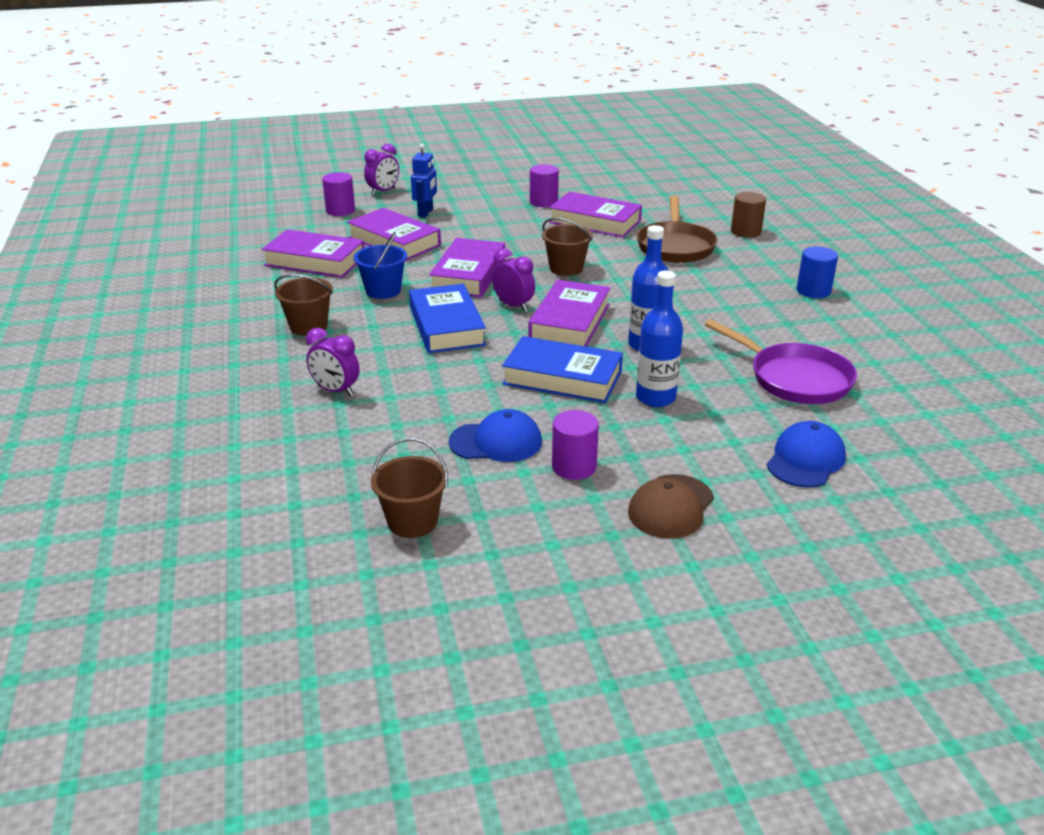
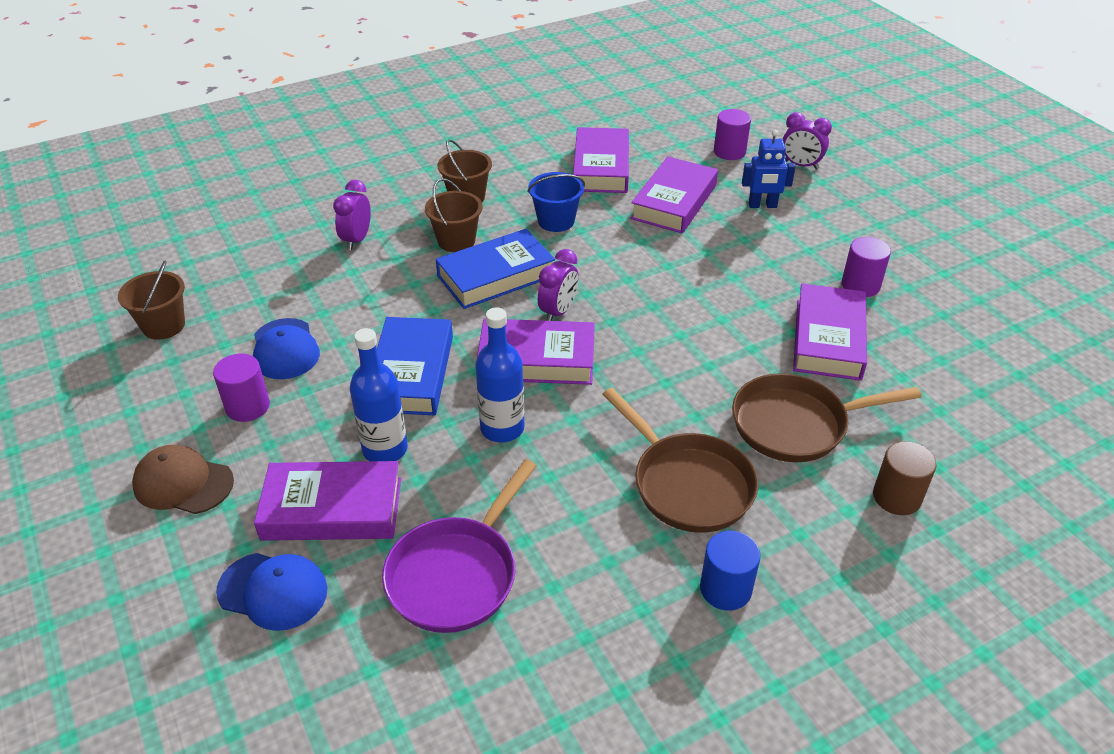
camera: 75 degrees right, 10 degrees up
(469, 275) = (618, 267): purple book -> purple book (332, 509)
(566, 268) = (673, 335): brown bucket -> brown bucket (456, 241)
(722, 287) = (688, 484): none -> brown pan

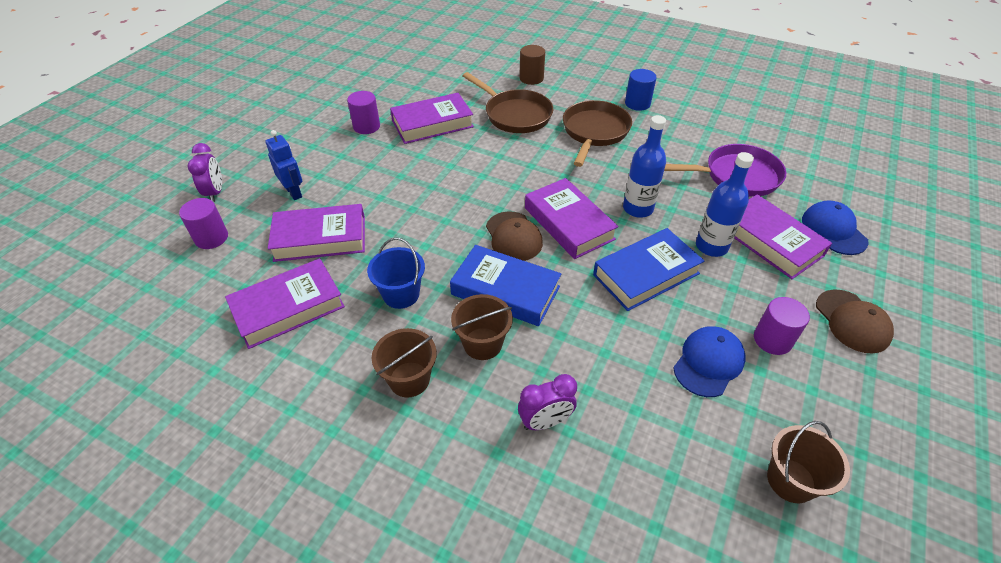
camera: 125 degrees left, 5 degrees up
(558, 312) = (513, 236): purple clock -> brown cap

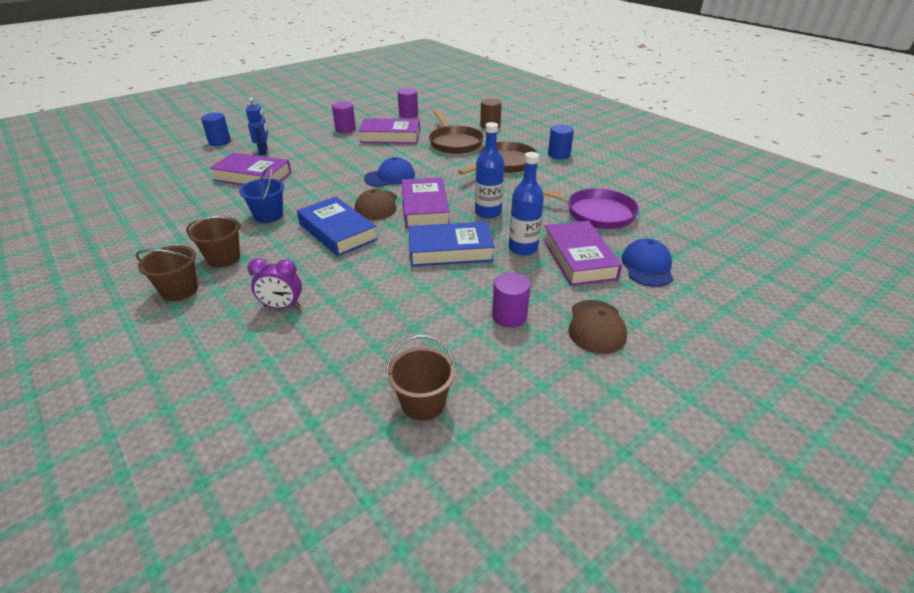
camera: 25 degrees right, 10 degrees down
(211, 238) = (193, 161): purple cylinder -> purple cylinder (408, 115)
(215, 192) = (219, 142): purple clock -> blue cylinder
(288, 308) = (196, 204): purple book -> none
(482, 344) = (290, 254): brown bucket -> brown bucket (179, 290)
(708, 362) = (439, 313): blue cap -> blue cap (390, 177)

